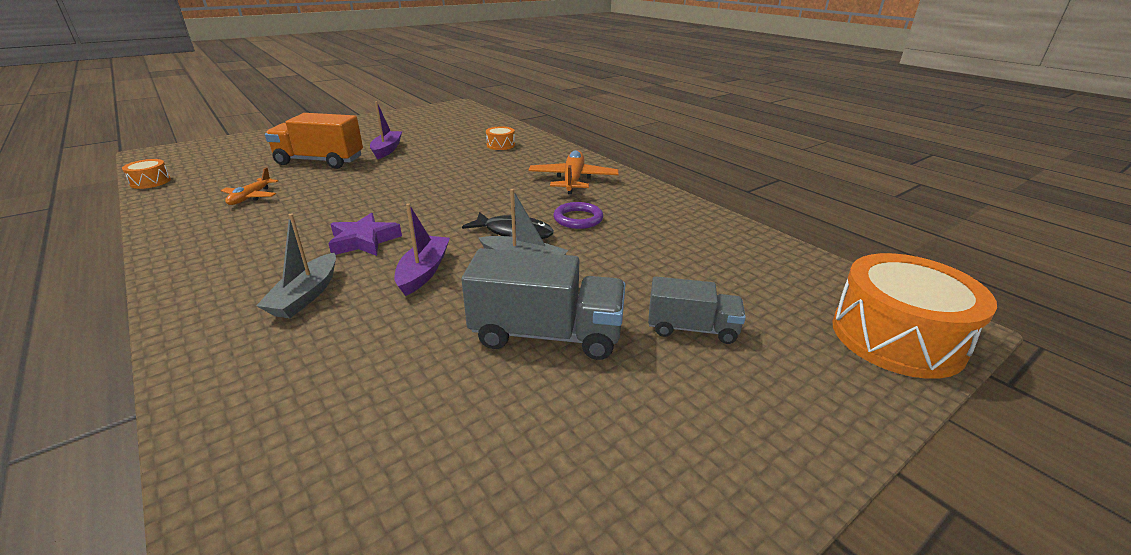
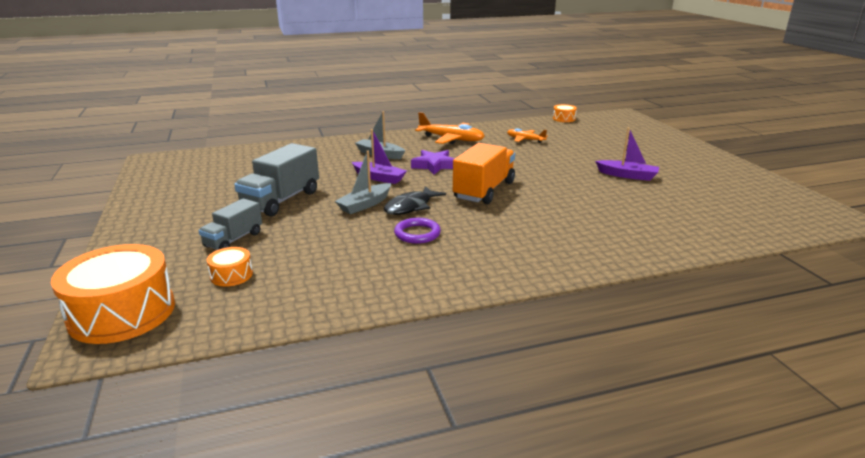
camera: 110 degrees right, 5 degrees down
(320, 161) = (597, 154): orange truck -> orange truck (484, 190)
(500, 145) = (642, 226): orange drum -> orange drum (231, 275)
(573, 180) = (513, 248): orange plane -> orange plane (451, 139)

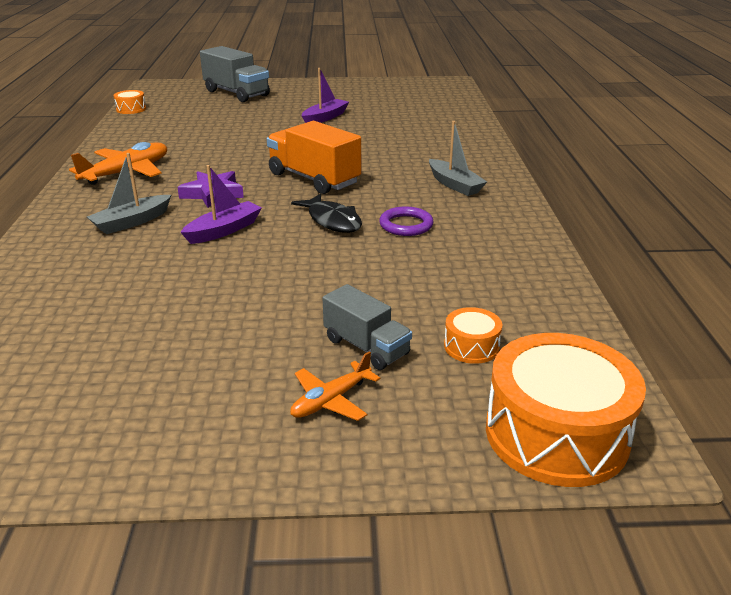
camera: 75 degrees left, 5 degrees up
(281, 200) = (248, 306): grey truck -> grey truck (236, 93)
(365, 205) = (307, 247): grey boat -> grey boat (454, 185)
(525, 140) = (178, 137): orange plane -> orange plane (331, 400)

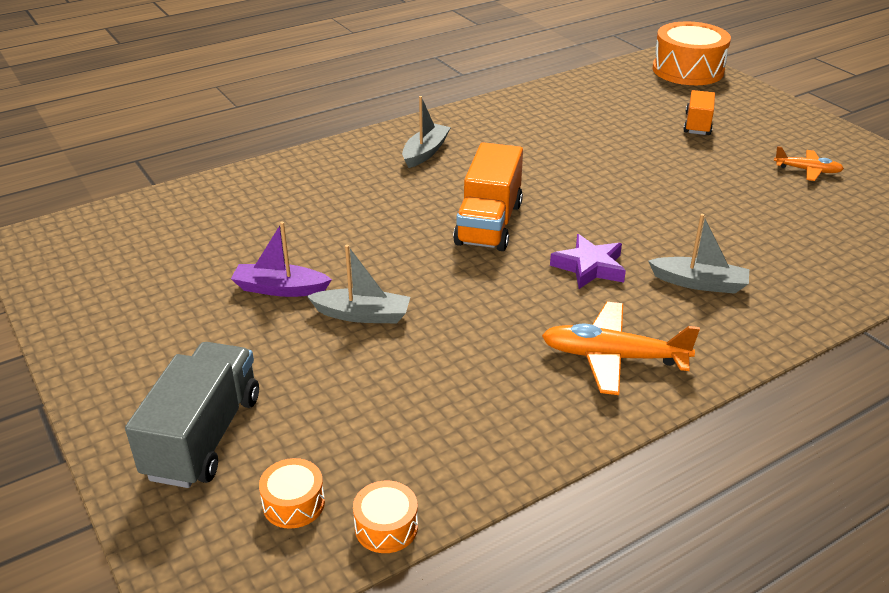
camera: 120 degrees left, 5 degrees up
(224, 230) = (645, 227): purple boat -> none
(271, 129) = (362, 315): none -> grey boat
(331, 400) = (752, 120): orange plane -> orange plane (807, 170)
(332, 221) = (563, 184): black fish -> none
(366, 347) = (697, 124): grey truck -> orange truck
(406, 225) = (531, 153): purple ring -> none
(471, 346) = (652, 99): orange drum -> orange drum (294, 503)

